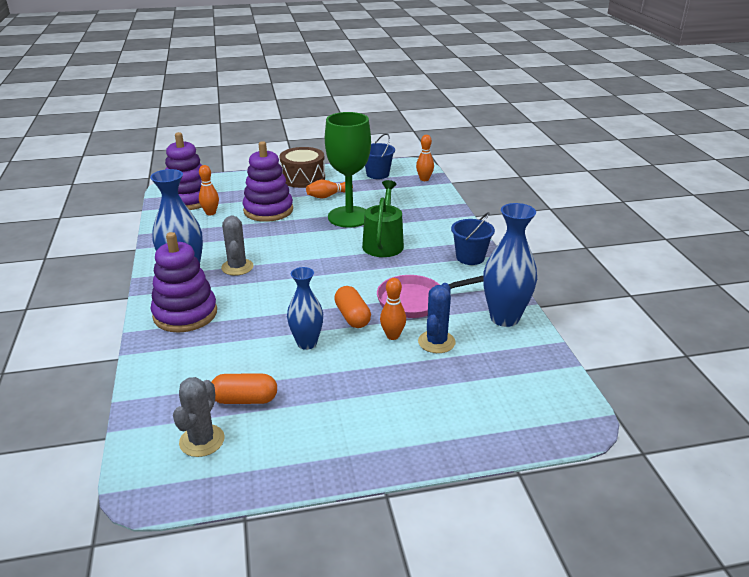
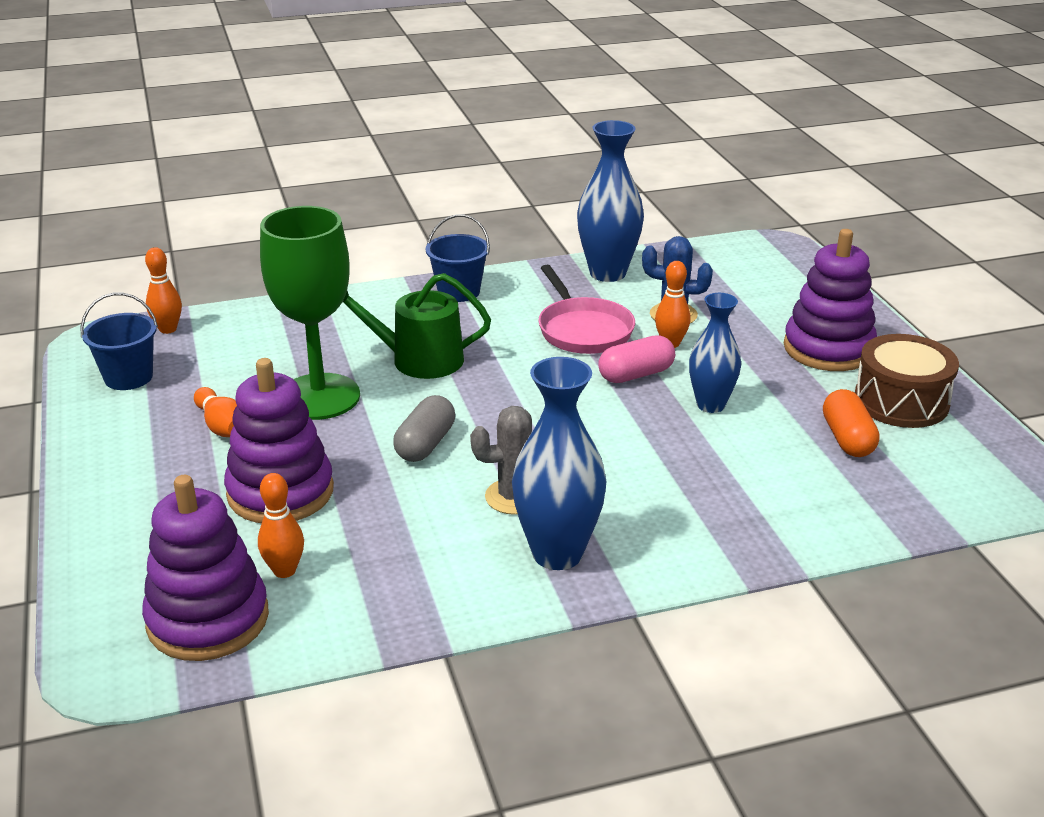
camera: 95 degrees left, 0 degrees up
(185, 314) = (675, 528): purple stacking toy -> purple stacking toy (828, 349)
(202, 441) = (935, 459): grey cactus -> none
(295, 244) = (425, 444): none -> grey capsule
(303, 178) = (122, 465): brown drum -> brown drum (901, 401)
(352, 317) = (636, 375): orange capsule -> pink capsule

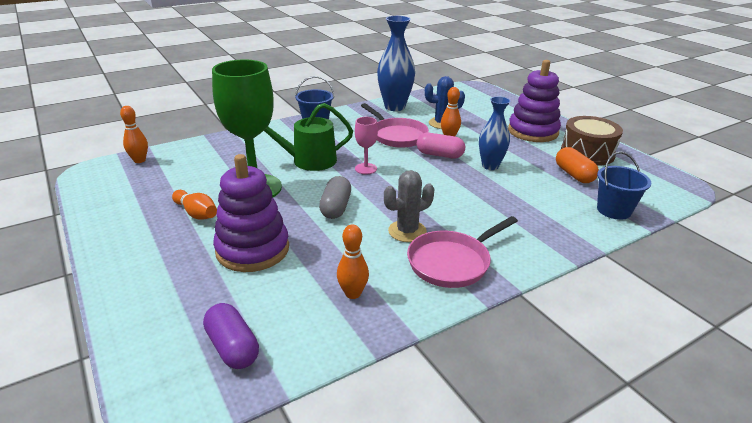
camera: 15 degrees left, 0 degrees up
(128, 377) = (120, 191): blue bucket -> blue bucket (613, 210)
(208, 619) = (232, 347): purple stacking toy -> purple capsule
(284, 570) = (276, 302): orange bowling pin -> orange bowling pin (353, 293)
(502, 385) = (366, 168): none -> pink goblet
(557, 553) = (452, 262): blue vase -> pink pan
(636, 375) = (439, 155): pink capsule -> pink capsule turned 60 degrees clockwise

